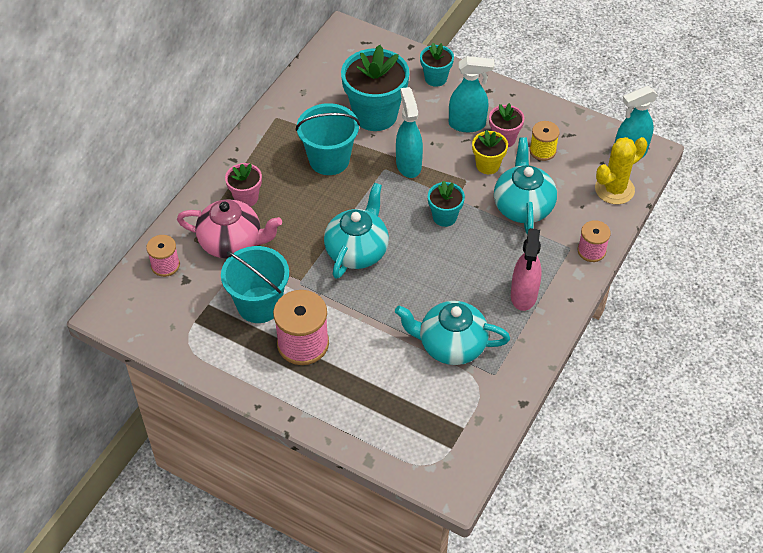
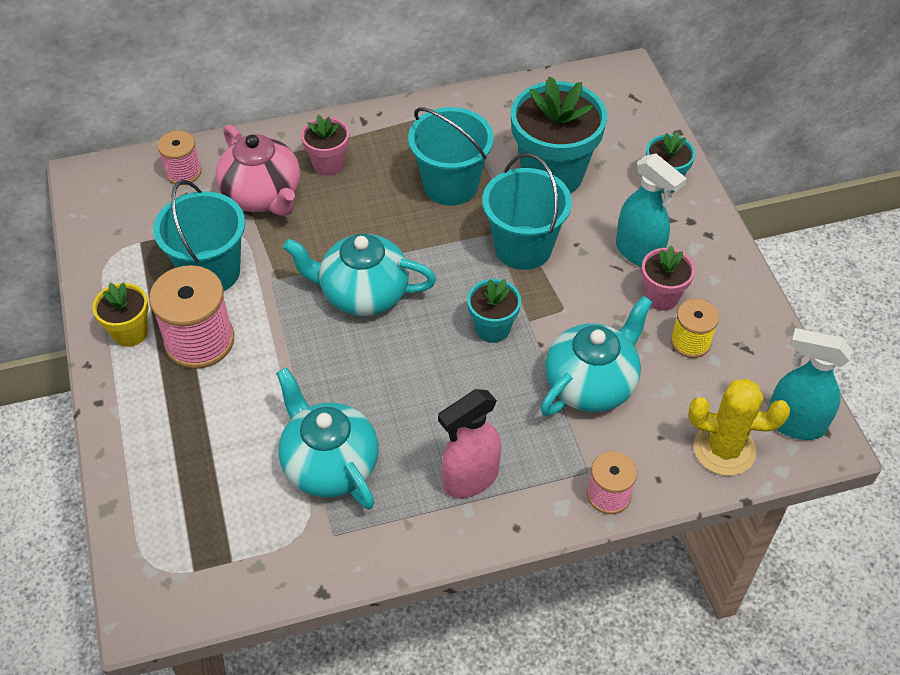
camera: 45 degrees right, 0 degrees up
(357, 251) = (363, 293): turquoise teapot -> turquoise teapot turned 150 degrees counterclockwise
(408, 164) = (523, 248): turquoise spray bottle -> turquoise bucket
(487, 165) = (607, 311): yellow flower pot -> yellow flower pot (130, 332)

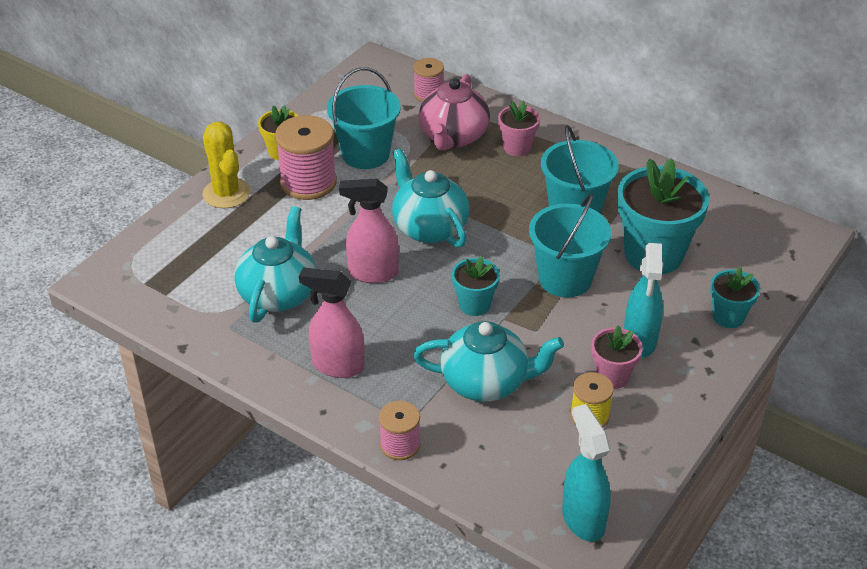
camera: 50 degrees right, 10 degrees down
(378, 374) = (372, 273): none -> pink spray bottle
(724, 449) = (511, 489): yellow cactus -> yellow cactus (226, 193)

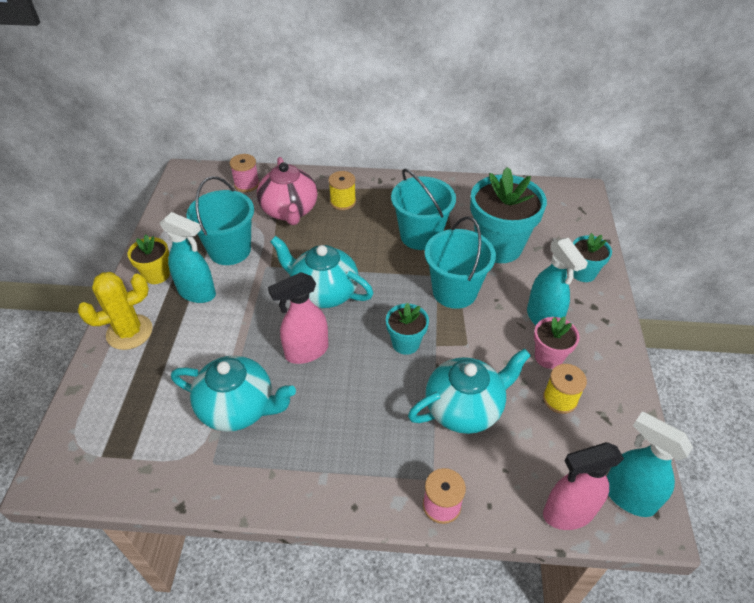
camera: 30 degrees left, 5 degrees up
(226, 193) = (129, 332): yellow cactus -> yellow cactus turned 60 degrees counterclockwise
(278, 294) = (238, 408): turquoise teapot -> turquoise teapot turned 120 degrees clockwise
(308, 182) = (197, 293): pink spool -> turquoise spray bottle
(337, 366) = (336, 454): pink spray bottle -> pink spray bottle (567, 513)
(517, 147) = (343, 202): pink flower pot -> yellow spool

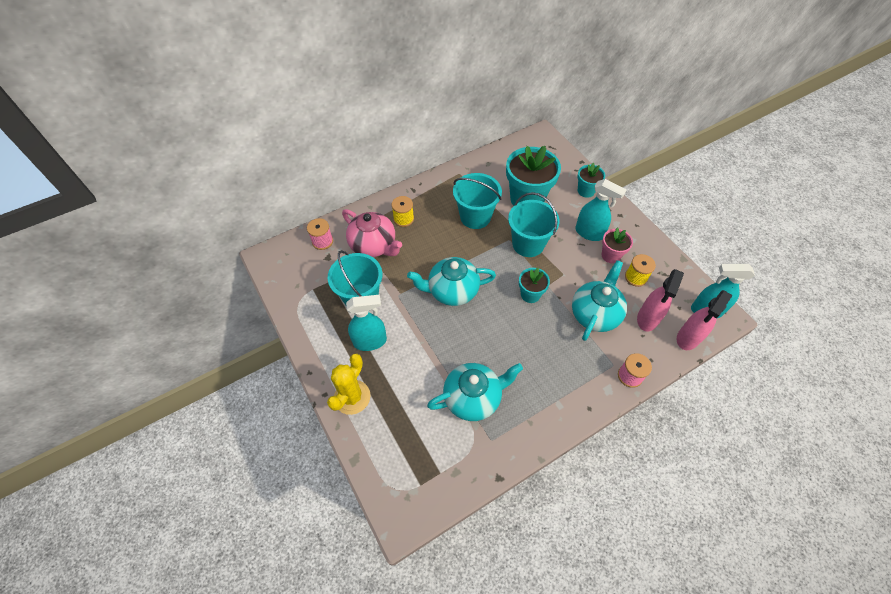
camera: 35 degrees left, 10 degrees up
(157, 275) = (327, 346): yellow flower pot -> none
(306, 352) = (479, 336): pink spray bottle -> pink spray bottle (647, 319)

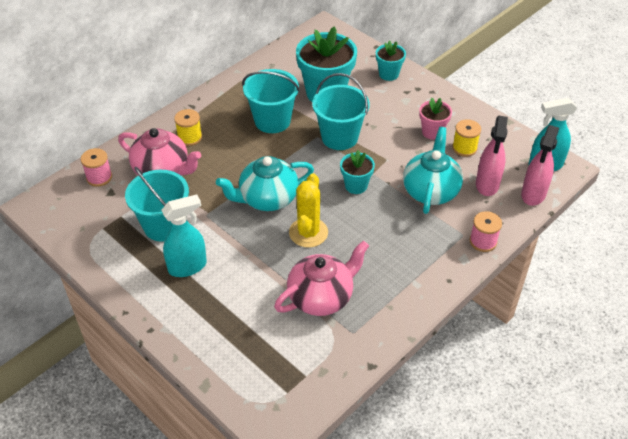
camera: 15 degrees left, 10 degrees down
(352, 397) = (183, 325): yellow cactus -> yellow cactus (308, 232)
(473, 398) = (321, 297): turquoise teapot -> pink teapot
(589, 233) = (403, 115): turquoise spray bottle -> none

